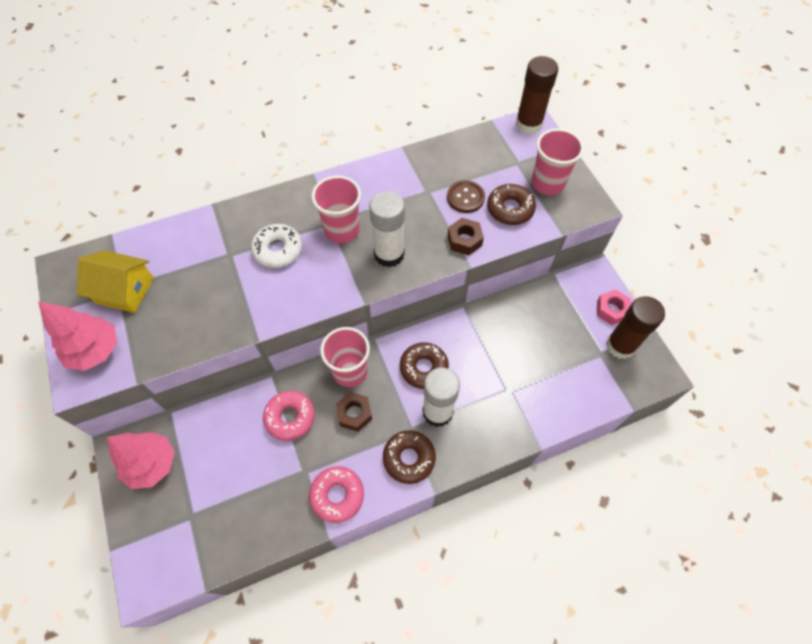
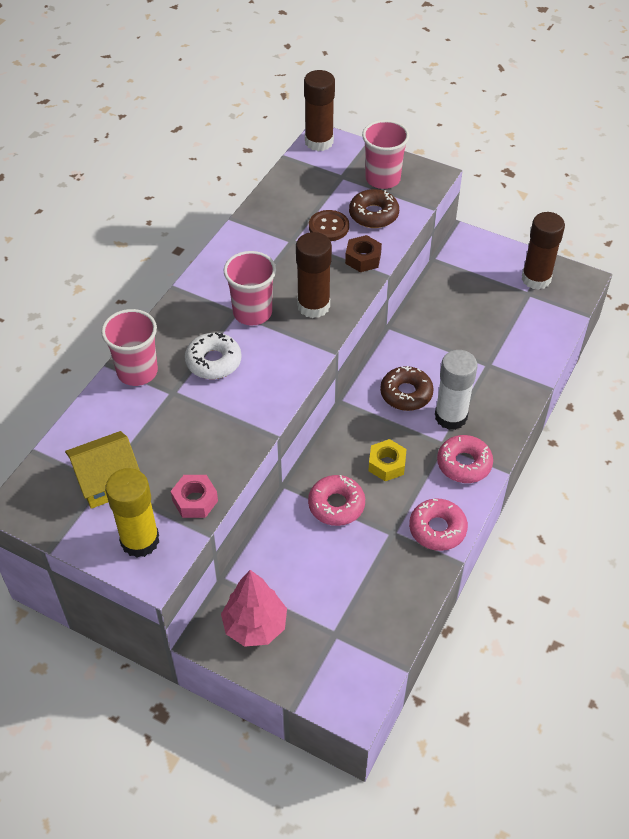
camera: 40 degrees left, 10 degrees down
(95, 351) = (140, 540): pink tree -> yellow glue stick
(350, 371) = (348, 437): pink cup -> pink cup (137, 372)
(354, 414) = (387, 464): brown nut -> yellow nut
(389, 254) = (313, 306): white glue stick -> brown glue stick
(409, 458) = (464, 464): brown donut -> pink donut
(611, 310) = (505, 258): pink nut -> pink nut (195, 501)

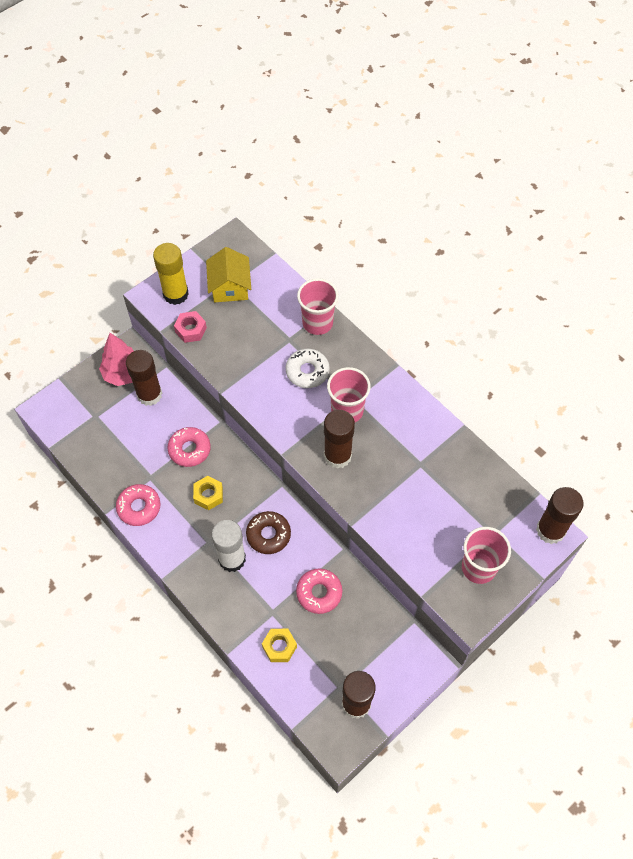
camera: 110 degrees right, 10 degrees up
(276, 580) = (149, 394): none -> brown glue stick
(328, 227) = (427, 498): brown button -> none
(363, 259) = (378, 512): brown nut -> none
(373, 214) = (431, 541): brown donut -> none
(464, 464) = (184, 549): pink donut -> pink donut (319, 593)
(519, 348) = (279, 647): none -> yellow nut

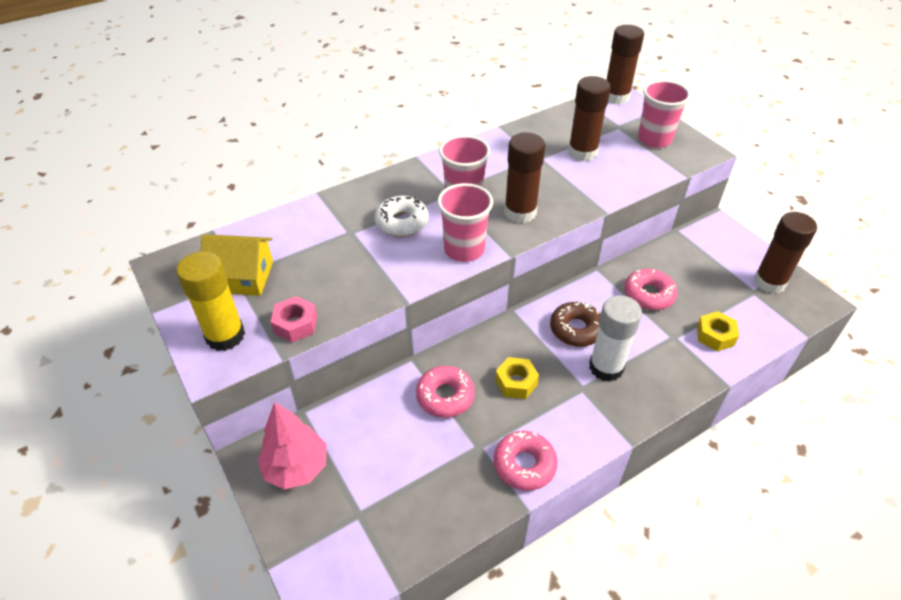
camera: 80 degrees left, 15 degrees down
(149, 394) = (344, 436): brown glue stick -> brown glue stick (582, 152)
(317, 323) = (336, 206): pink cup -> pink cup (464, 249)

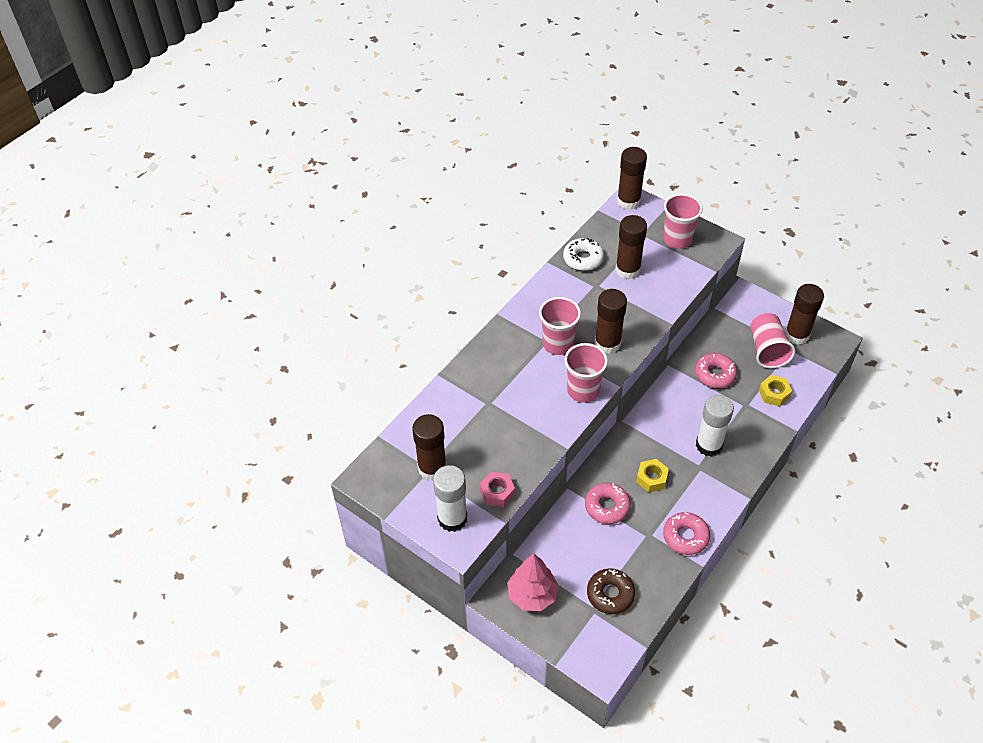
camera: 20 degrees left, 5 degrees up
(225, 336) = (452, 518): yellow glue stick -> white glue stick
(243, 277) = (432, 468): yellow house -> brown glue stick
(402, 222) = (523, 381): white donut -> white donut (583, 259)
(576, 329) = (674, 421): brown donut -> brown donut (610, 594)
(725, 287) = (767, 350): none -> pink cup

